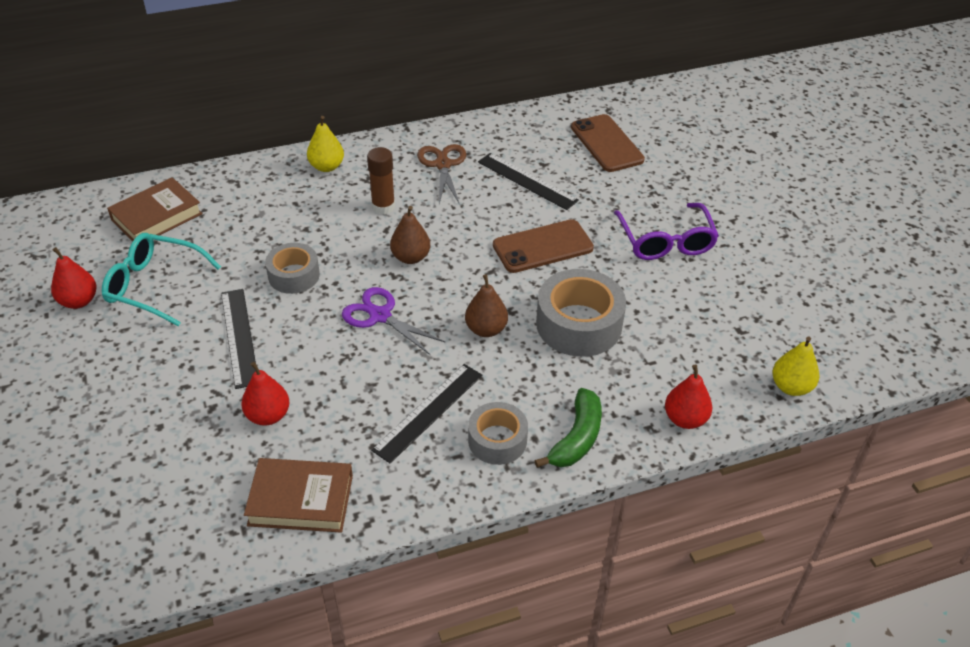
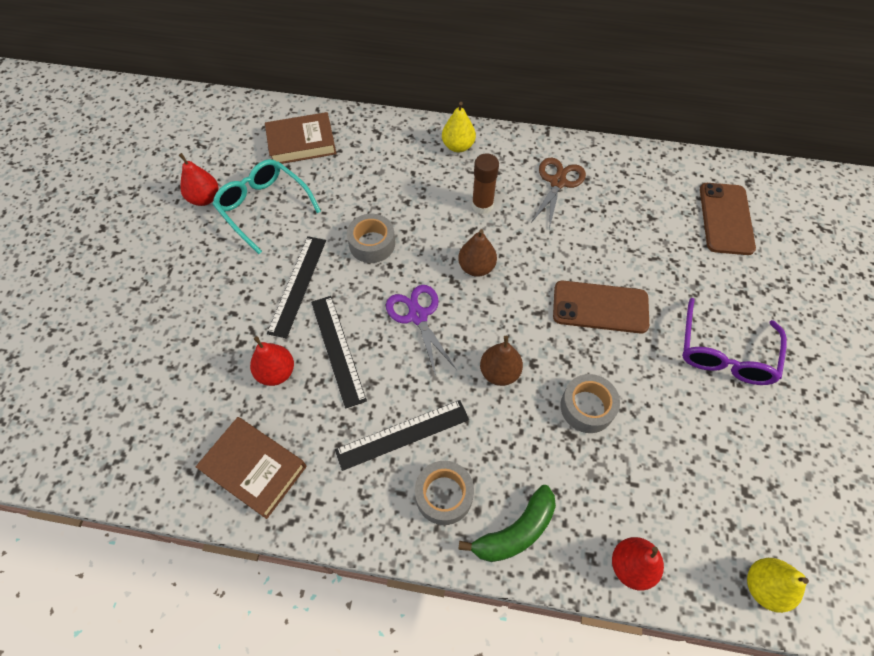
camera: 30 degrees right, 15 degrees up
(527, 181) = (625, 230): black ruler -> black ruler (337, 349)
(579, 324) = (587, 407): grey tape -> grey tape, size x0.62

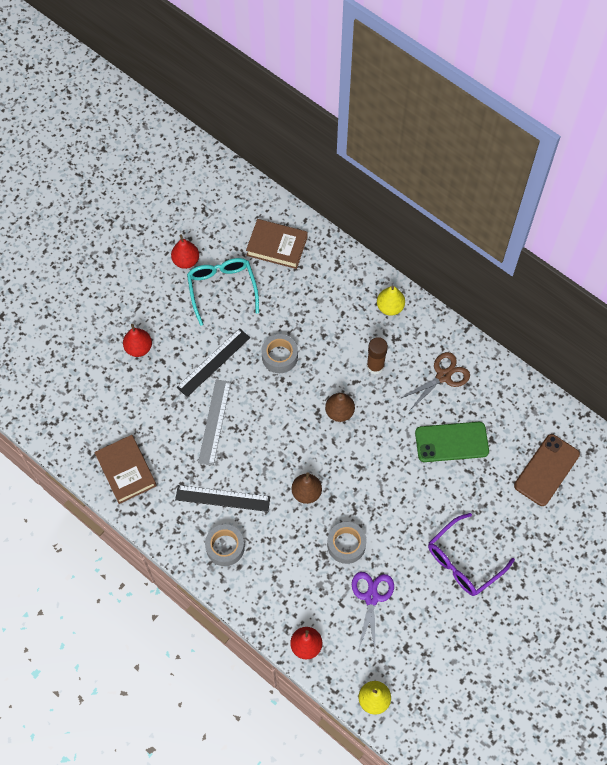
camera: 30 degrees right, 5 degrees up
(276, 372) = (169, 417): red pear -> red pear (139, 348)
(337, 349) = (214, 422): black ruler -> grey ruler
(418, 316) = (278, 426): purple scissors -> purple scissors (371, 597)
(515, 531) = (253, 590): green banana -> none
(600, 307) = (403, 485): brown phone -> none
(614, 239) = (451, 442): none -> green phone

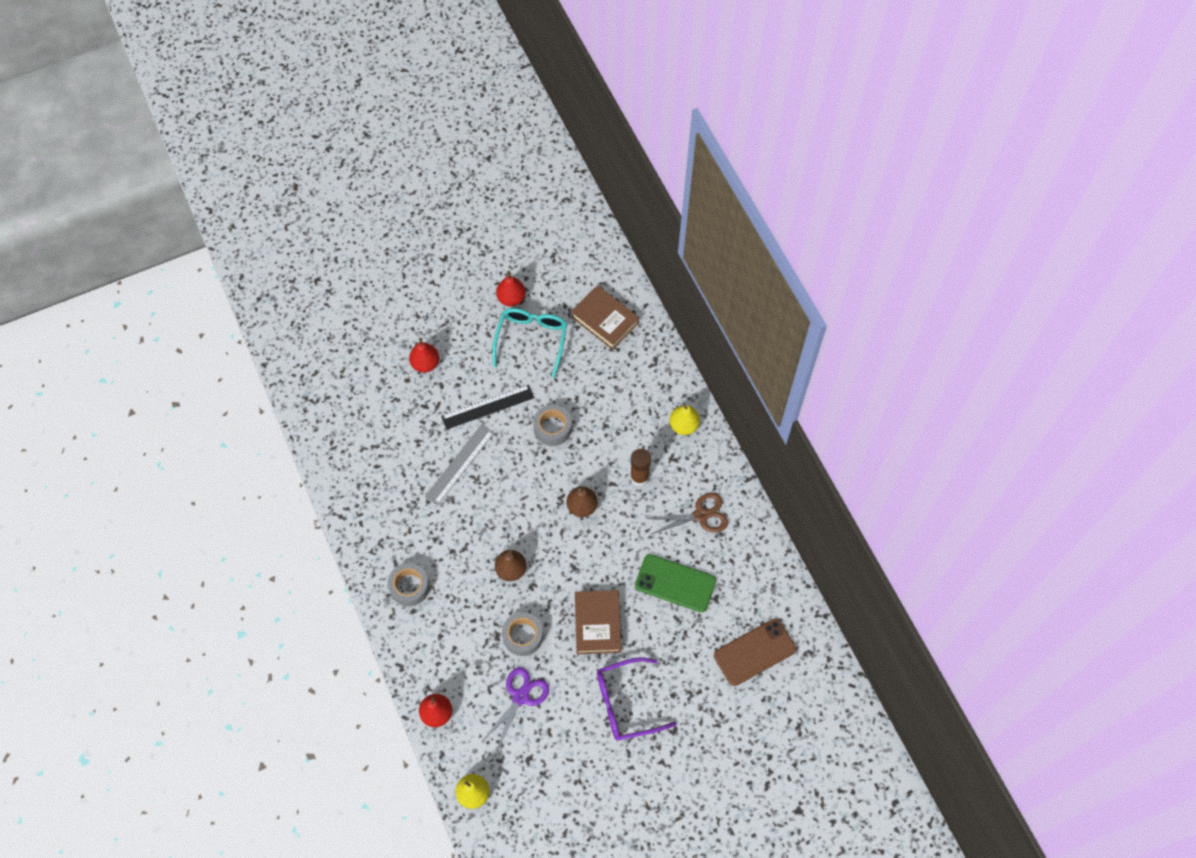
camera: 25 degrees right, 0 degrees up
(126, 471) = (356, 475): brown book -> brown book (597, 623)
(222, 498) = (430, 540): black ruler -> none

